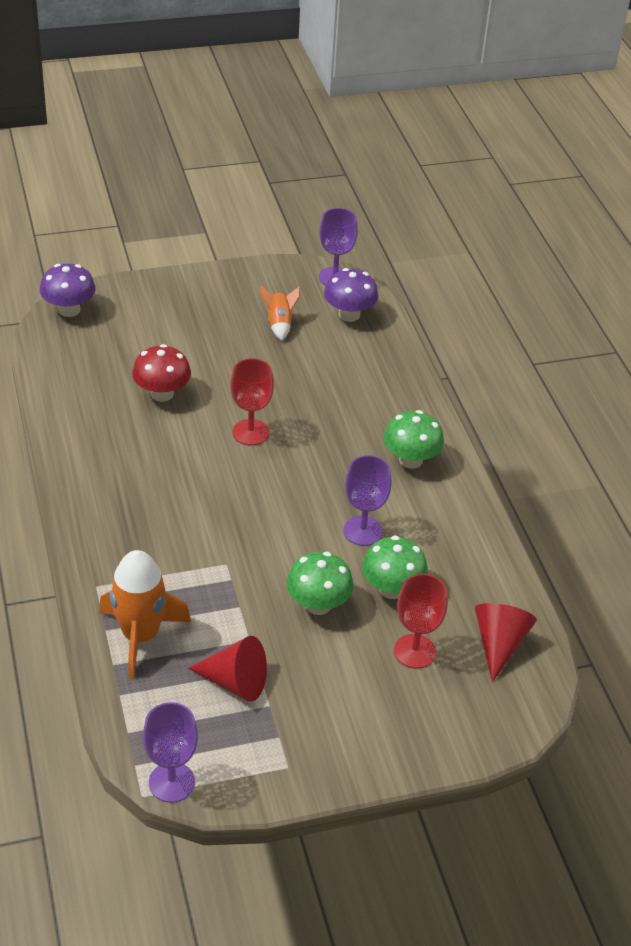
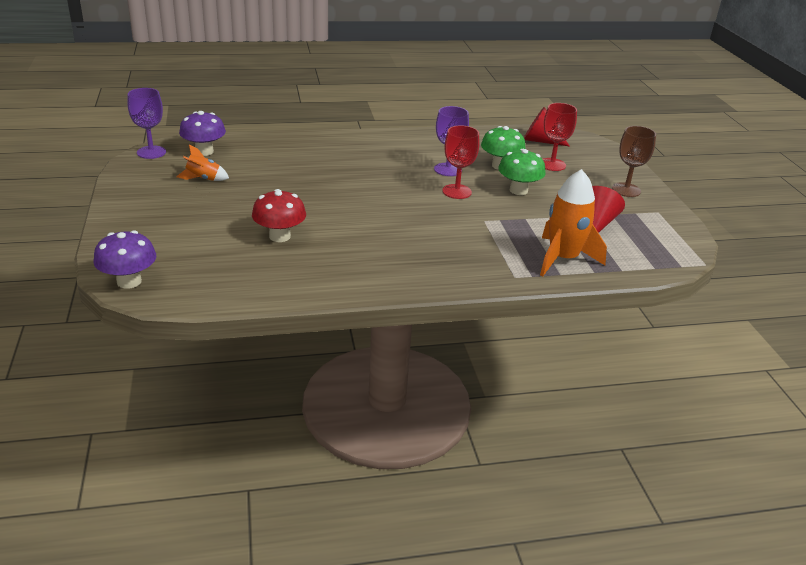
camera: 85 degrees left, 10 degrees down
(171, 782) = (689, 252): purple goblet -> none
(250, 432) = (338, 201): red goblet -> red goblet (457, 191)
(351, 736) = (626, 190): none -> brown goblet
(410, 460) = (377, 147): green mushroom -> none

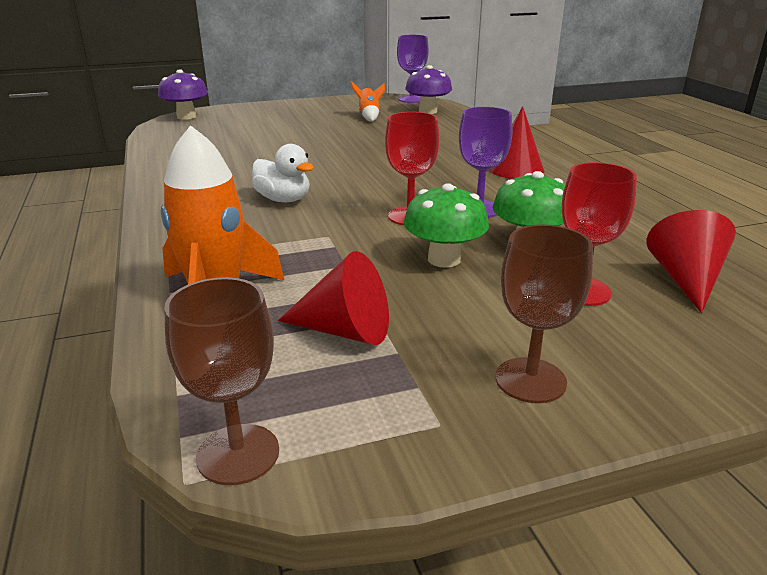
camera: 85 degrees right, 5 degrees down
(280, 236) = (263, 147): red mushroom -> none
(378, 146) = (515, 169): none -> red cone
(418, 232) = (283, 200): none -> white duck
(687, 253) = (238, 454): none -> brown goblet

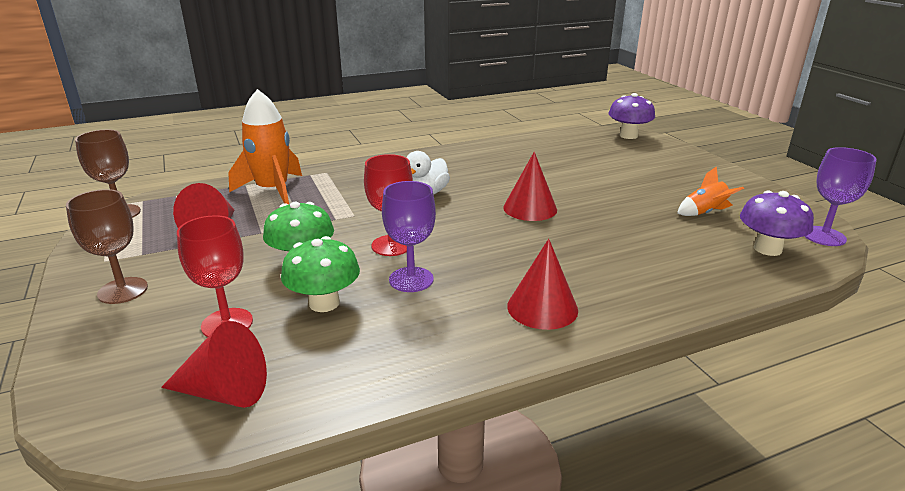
camera: 85 degrees right, 0 degrees up
(341, 161) = (530, 208): none -> red cone

